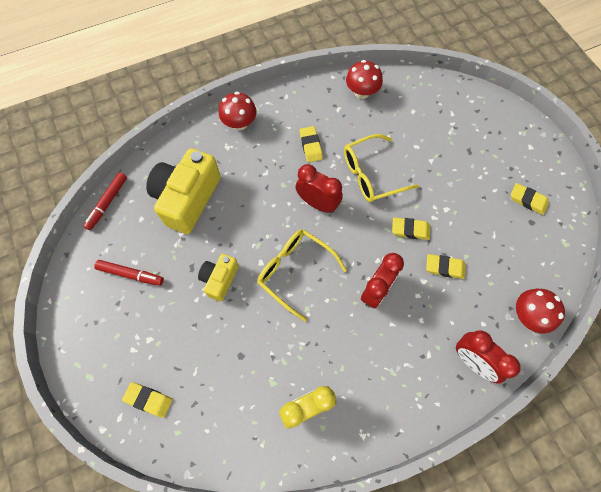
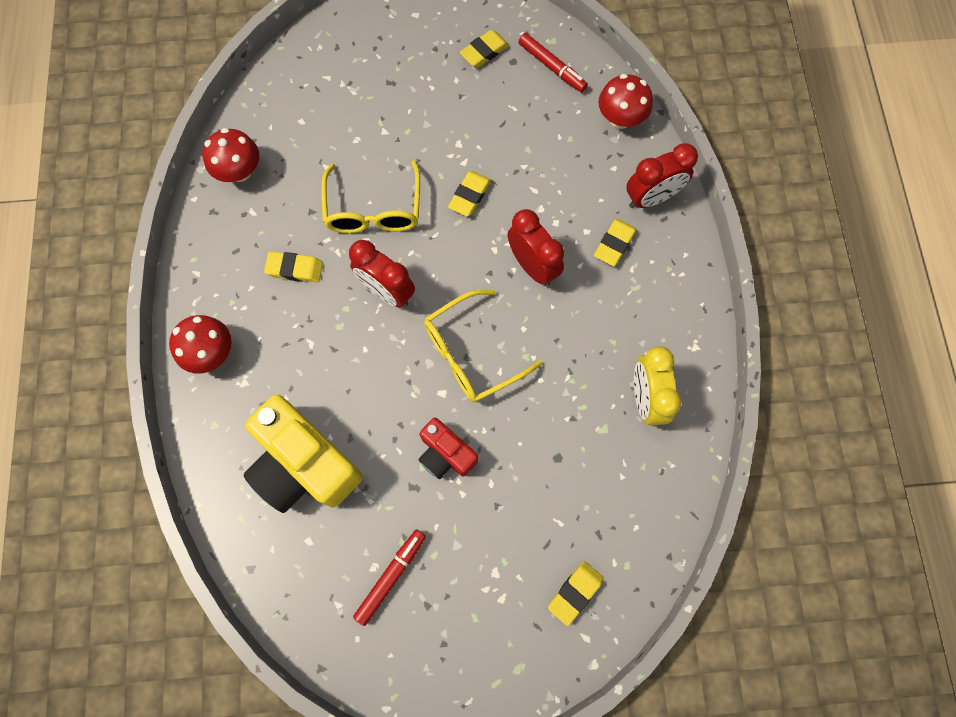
camera: 70 degrees left, 5 degrees up
(107, 203) = (260, 586): red marker -> red marker (552, 67)
(219, 279) = (445, 454): yellow camera -> red camera
(318, 203) = (387, 291): red clock -> red clock turned 105 degrees counterclockwise
(444, 267) = (532, 178): yellow eraser -> yellow eraser (614, 244)

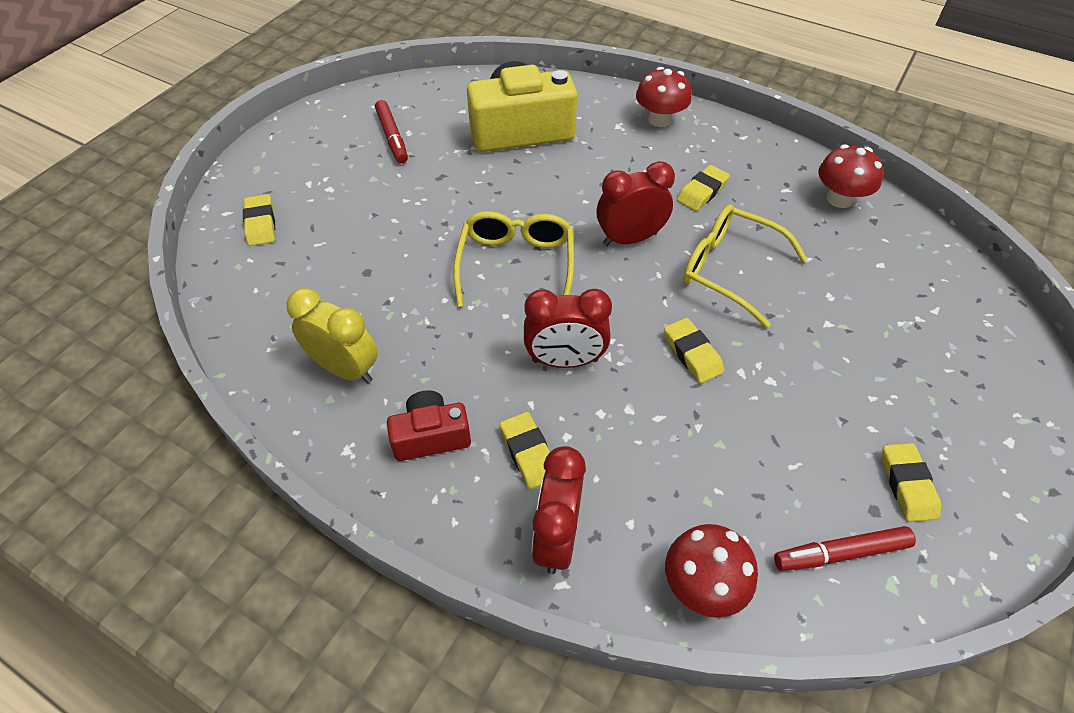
camera: 125 degrees right, 20 degrees down
(445, 454) = (446, 205): red camera -> red camera (431, 436)

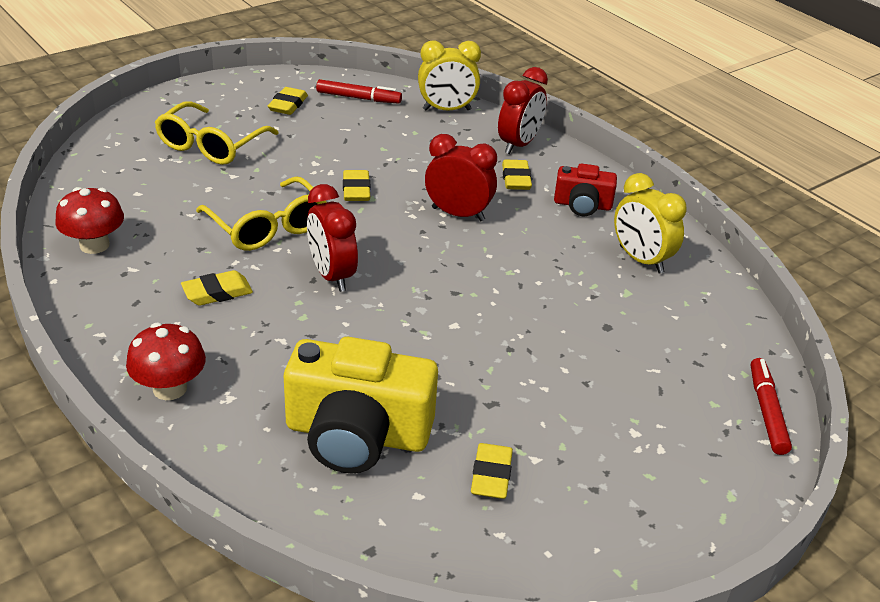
camera: 160 degrees left, 15 degrees down
(261, 224) = (721, 412): yellow eraser -> yellow eraser (491, 475)
(392, 137) = (535, 482): red marker -> red marker (767, 411)
(516, 265) = (457, 288): yellow glasses -> yellow glasses (211, 145)
(630, 239) = (332, 275): red clock -> red clock turned 60 degrees clockwise
(702, 585) = (447, 110): red mushroom -> yellow clock

